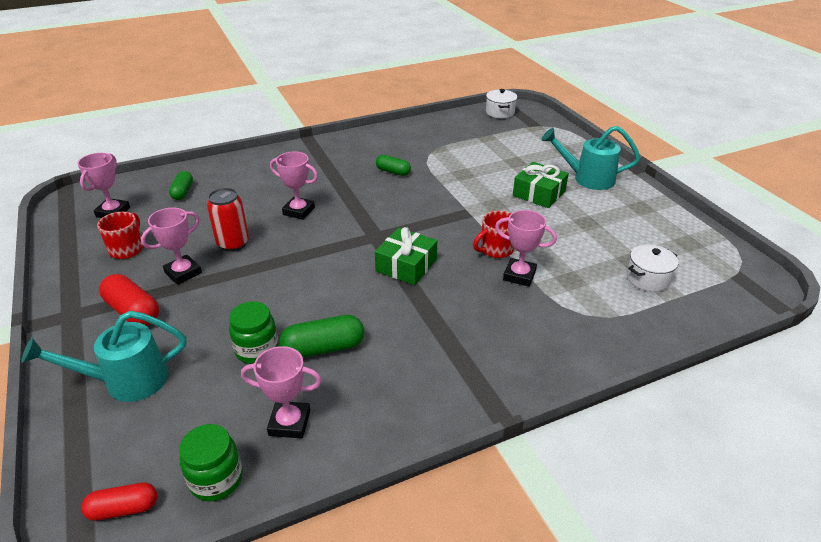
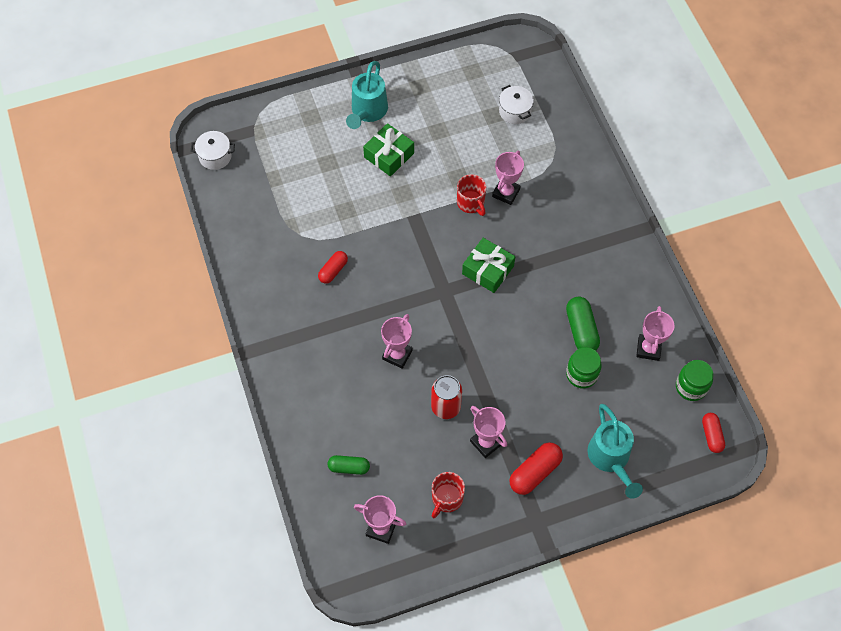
camera: 85 degrees left, 25 degrees up
(127, 249) = (446, 499): red mug -> red mug turned 75 degrees counterclockwise
(393, 172) = (333, 270): green capsule -> red capsule

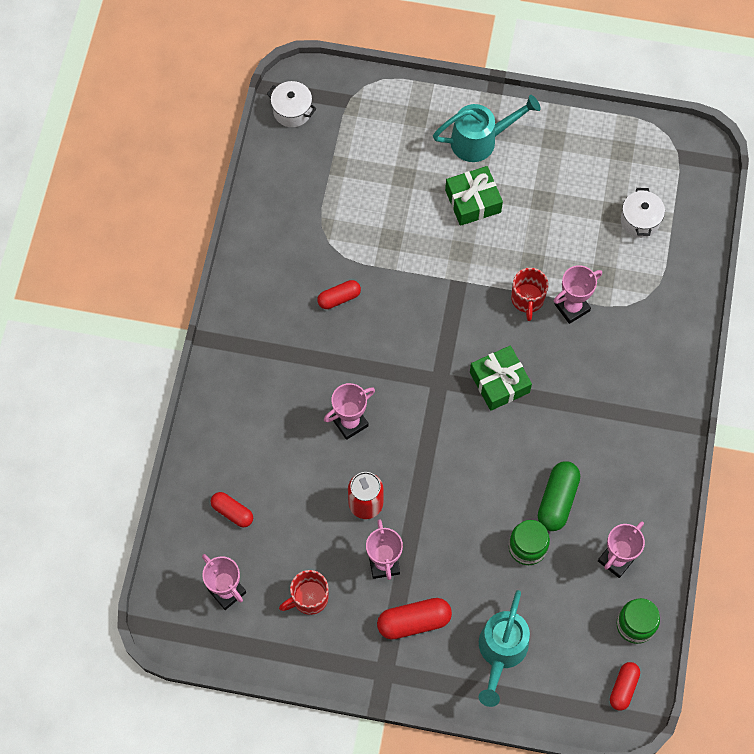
camera: 30 degrees right, 5 degrees up
(349, 467) = (232, 512): green capsule -> red capsule
(368, 111) = (480, 140): turquoise watering can -> turquoise watering can turned 150 degrees counterclockwise

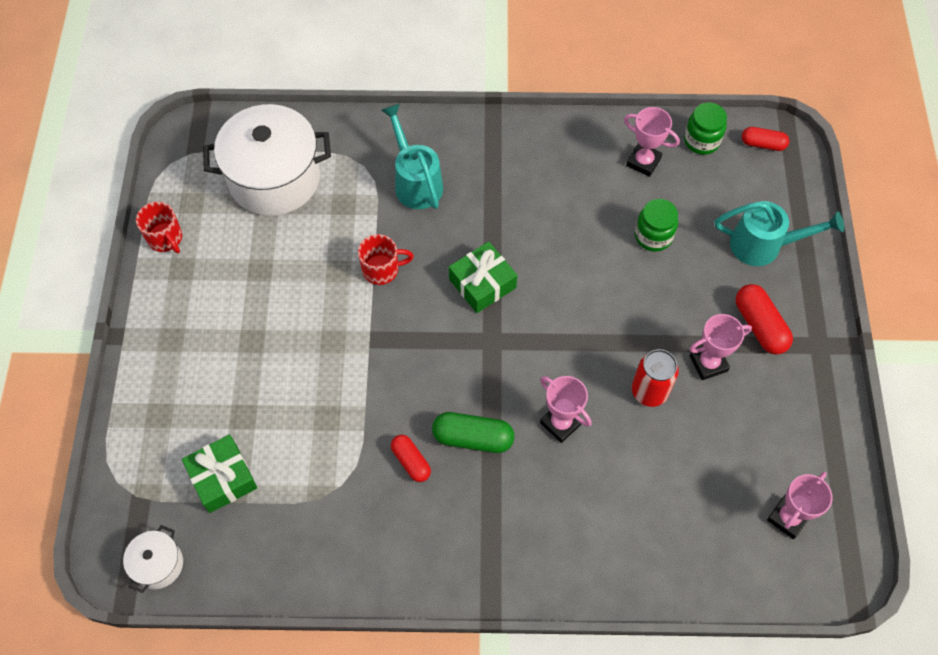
camera: 100 degrees left, 5 degrees down
(232, 512) = (697, 530): red capsule -> none
(309, 598) = (768, 430): red mug -> red mug (165, 238)
(473, 201) = (268, 338): green gift -> green gift (223, 478)
(480, 140) = (188, 342): turquoise watering can -> turquoise watering can (415, 182)
(557, 500) = (597, 216): green capsule -> green capsule (473, 438)
(572, 307) = (385, 228): pink trophy -> none
(640, 220) = (274, 178): white pot -> white pot, size x2.19

